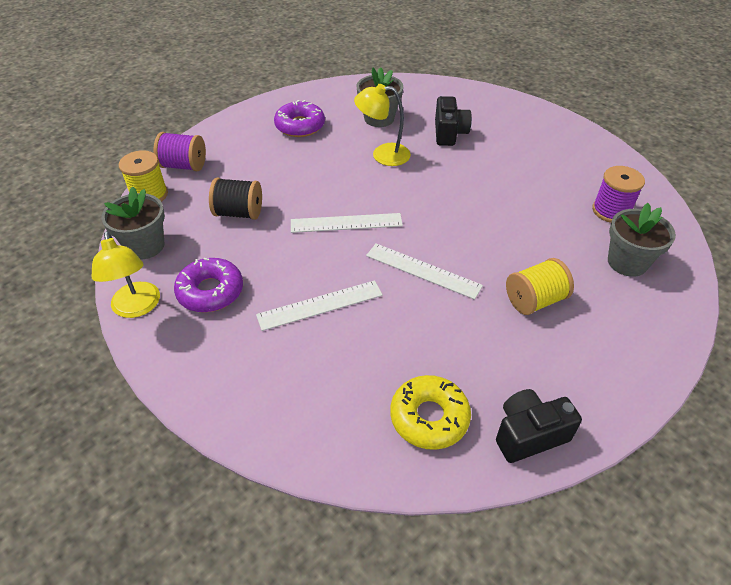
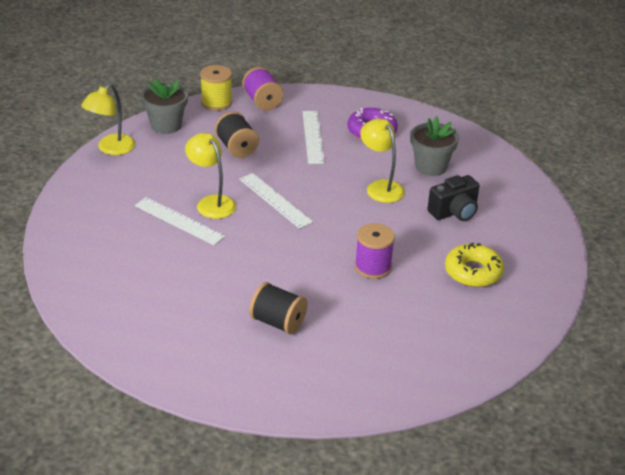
camera: 55 degrees right, 10 degrees down
(210, 291) = (150, 170): purple donut -> none
(310, 268) = (211, 202): none -> yellow lamp
(423, 271) = (258, 256): white ruler -> white ruler (313, 137)
(429, 417) = (121, 304): yellow donut -> yellow donut (473, 272)
(529, 434) = (141, 354): black camera -> none
(534, 300) = (278, 322): yellow spool -> black spool
(611, 211) = (441, 339): purple spool -> purple spool (373, 267)
(627, 262) = (375, 364): grey flower pot -> none

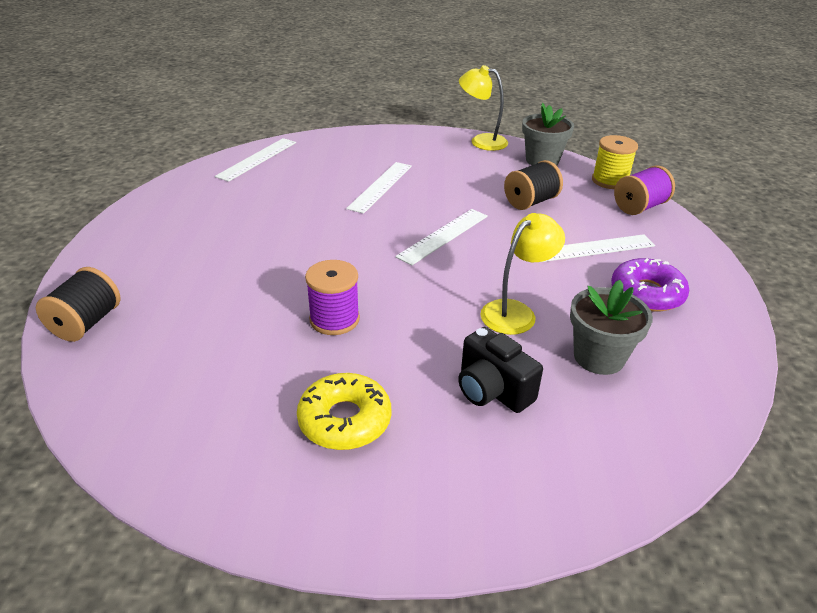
camera: 80 degrees right, 0 degrees up
(84, 294) = (257, 159): none -> white ruler
(211, 202) = (420, 199): yellow lamp -> none
(278, 322) = (220, 260): black spool -> black spool (86, 323)

